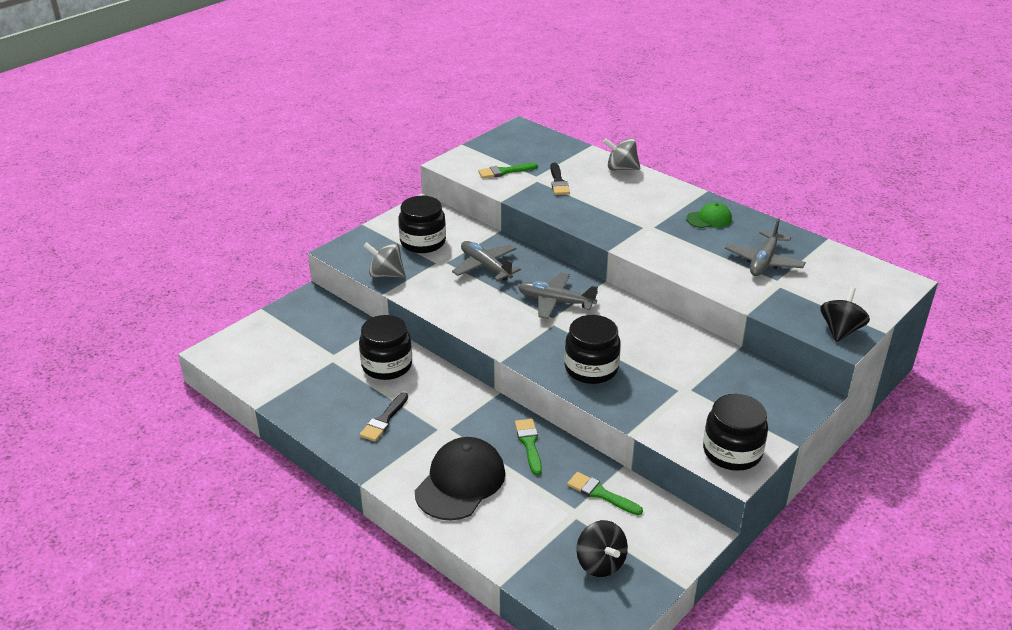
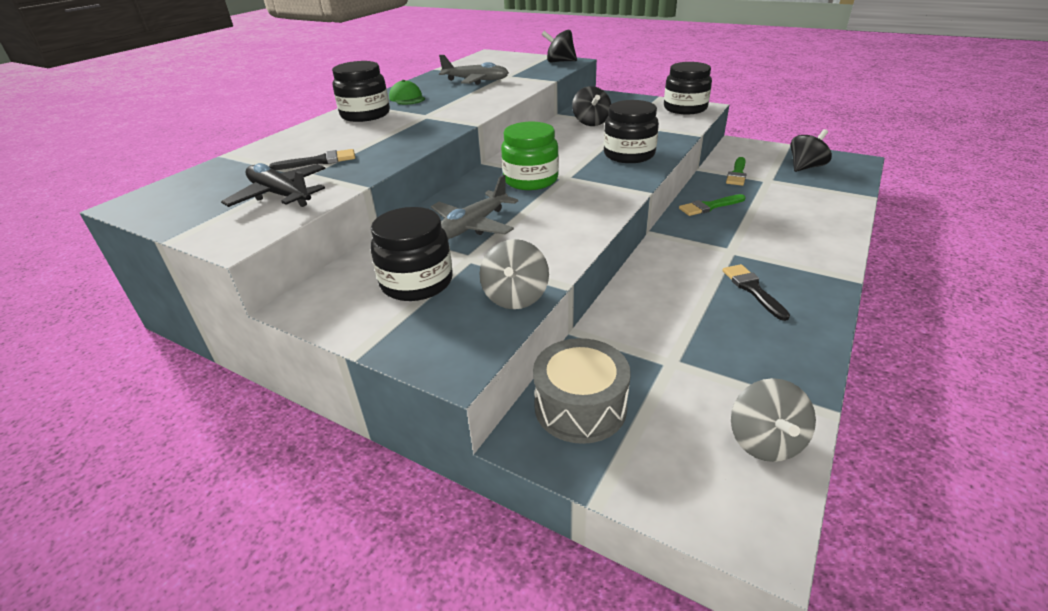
camera: 100 degrees left, 0 degrees up
(319, 316) = (580, 407): none -> grey drum
(384, 420) = (753, 289): black brush -> black brush turned 120 degrees counterclockwise
(387, 365) = (656, 309): black jar -> black jar (365, 115)
(460, 482) = (792, 229): black cap -> none
(504, 171) = (280, 195): green brush -> black plane
(555, 302) = (530, 180): grey plane -> green jar
(621, 168) = (292, 136): grey spinning top -> grey spinning top (765, 441)
(699, 363) = (591, 122): none -> black spinning top

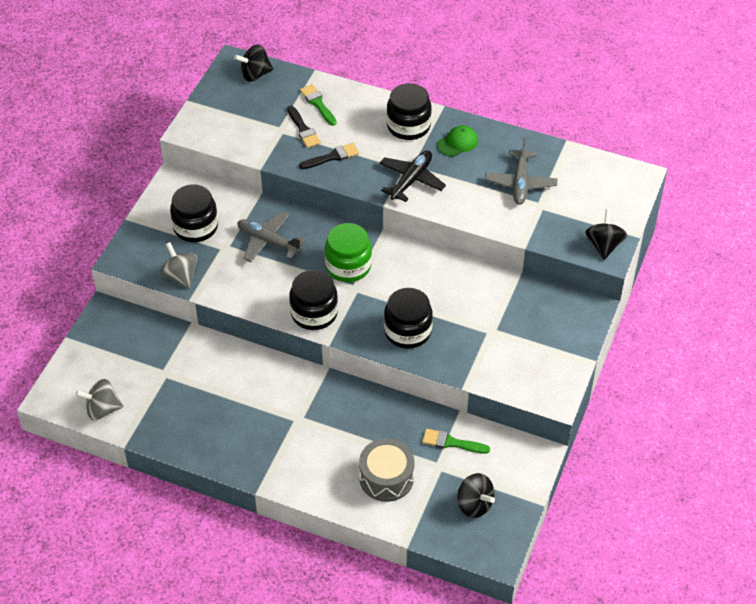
camera: 80 degrees right, 15 degrees up
(280, 195) = (246, 128): black plane -> black plane (411, 180)
(515, 297) = (180, 276): grey spinning top -> grey spinning top turned 60 degrees clockwise
(580, 407) = (127, 331): grey drum -> grey drum (386, 478)
(591, 122) = (494, 300): black spinning top -> black spinning top (255, 74)
(685, 108) = (548, 382): black jar -> black jar (314, 313)
(709, 206) = (376, 412): green brush -> green brush (318, 104)
(753, 289) = (243, 425): black brush -> black brush (332, 157)

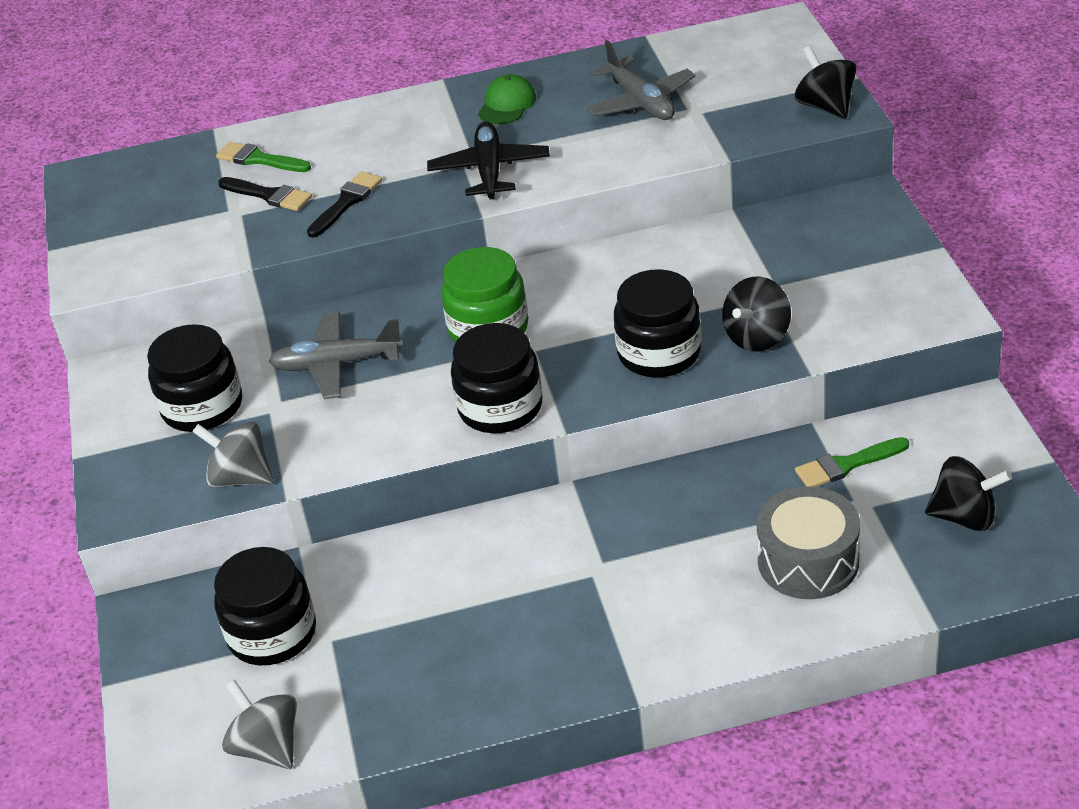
camera: 30 degrees left, 10 degrees down
(102, 409) = (267, 747): grey spinning top -> grey spinning top turned 90 degrees clockwise
(255, 74) = (128, 174): black spinning top -> black spinning top (757, 337)
(408, 126) = (418, 120): black jar -> black jar (272, 633)

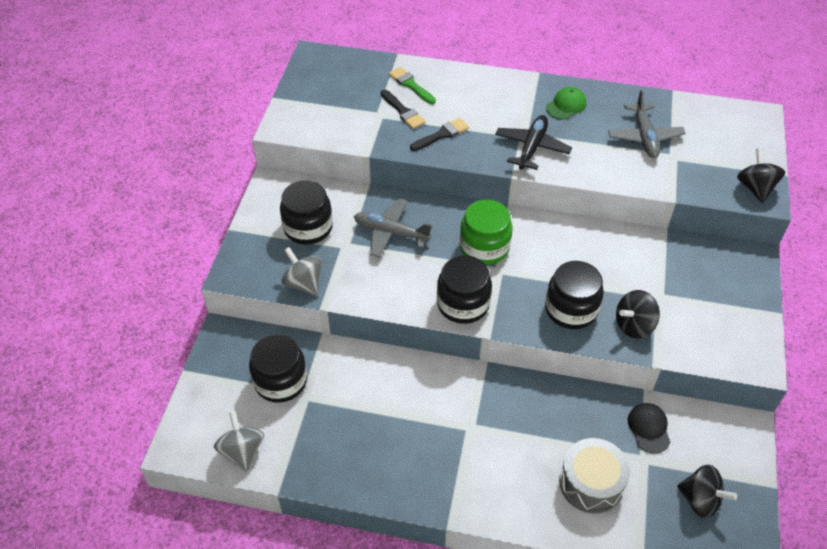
camera: 20 degrees right, 10 degrees up
(847, 464) = (649, 428): green brush -> black cap

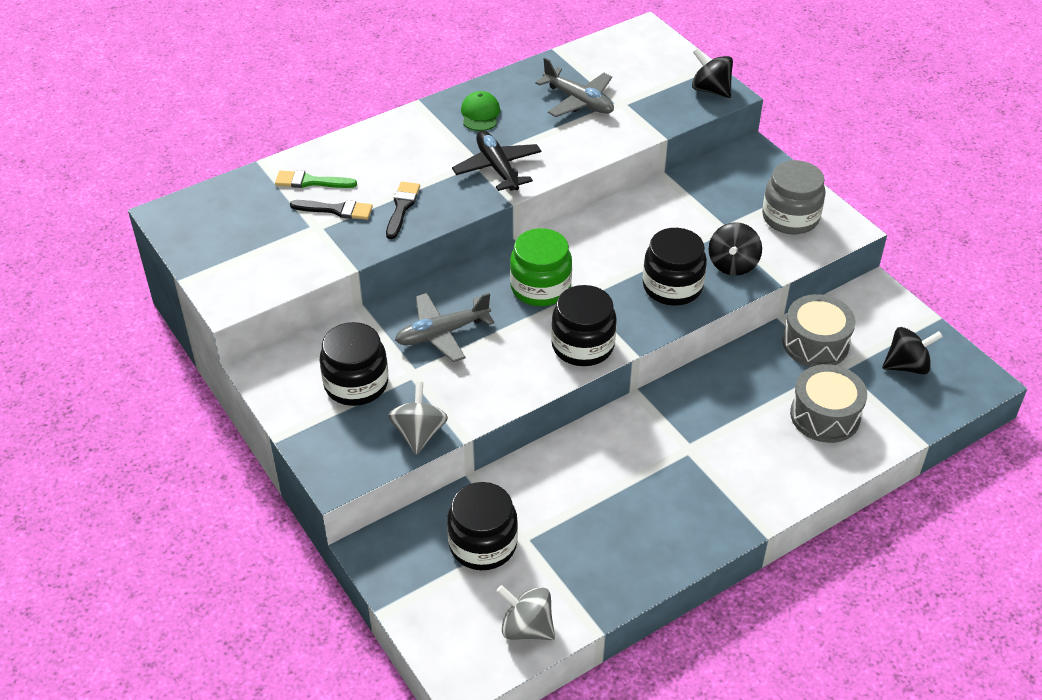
camera: 45 degrees left, 5 degrees down
(303, 283) = (419, 433): grey spinning top -> grey spinning top turned 90 degrees clockwise
(649, 428) = (815, 343): black cap -> grey drum
(721, 323) = (790, 217): none -> grey jar

